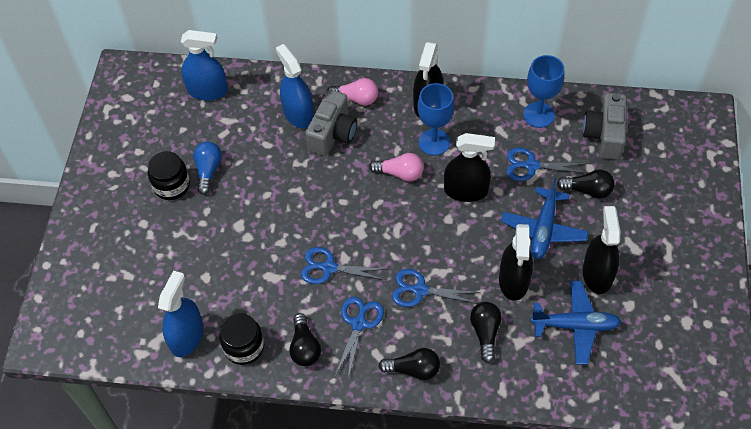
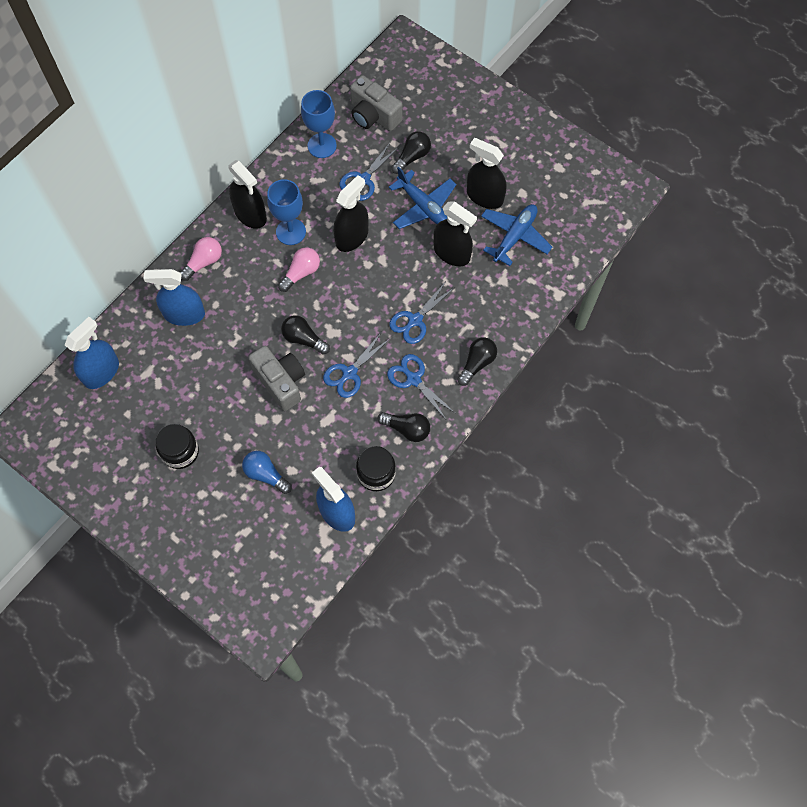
camera: 60 degrees left, 10 degrees up
(208, 171) = (187, 415): blue light bulb -> blue light bulb (266, 474)
(333, 133) = (225, 299): grey camera -> grey camera (281, 382)
(485, 333) = (480, 298): black light bulb -> black light bulb (303, 339)

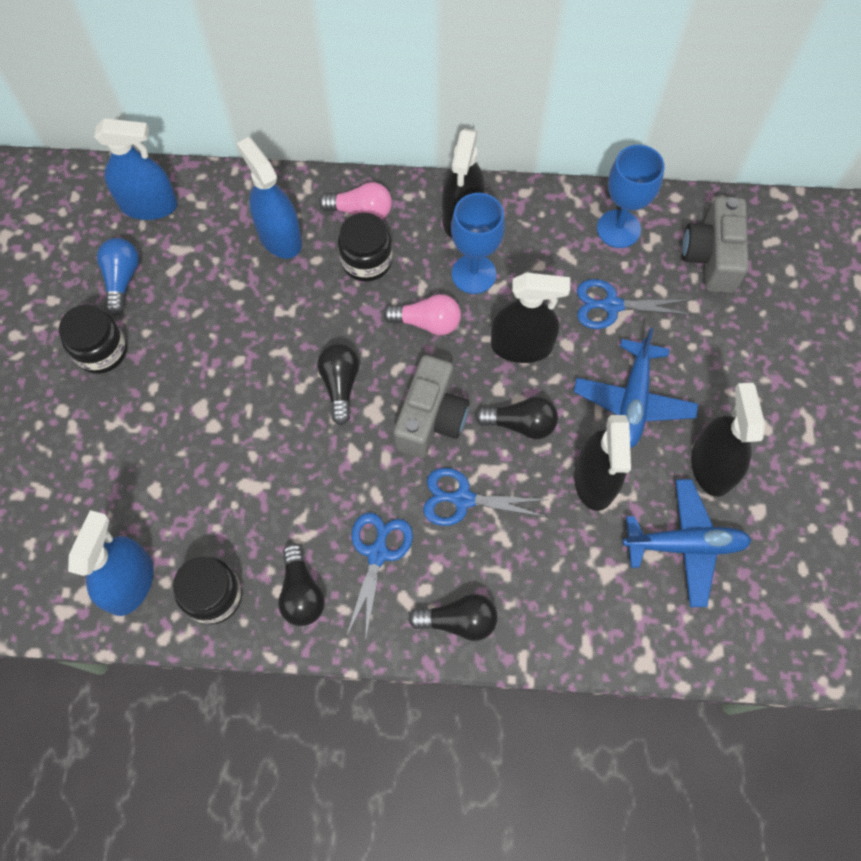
camera: 55 degrees right, 0 degrees up
(238, 279) = (366, 261): none -> black jar
(266, 474) = (130, 464): blue light bulb -> blue light bulb (122, 279)
(281, 382) = (264, 398): grey camera -> grey camera (431, 418)
(349, 373) = (332, 469): blue scissors -> none
(412, 157) = (692, 340): black light bulb -> black light bulb (520, 424)

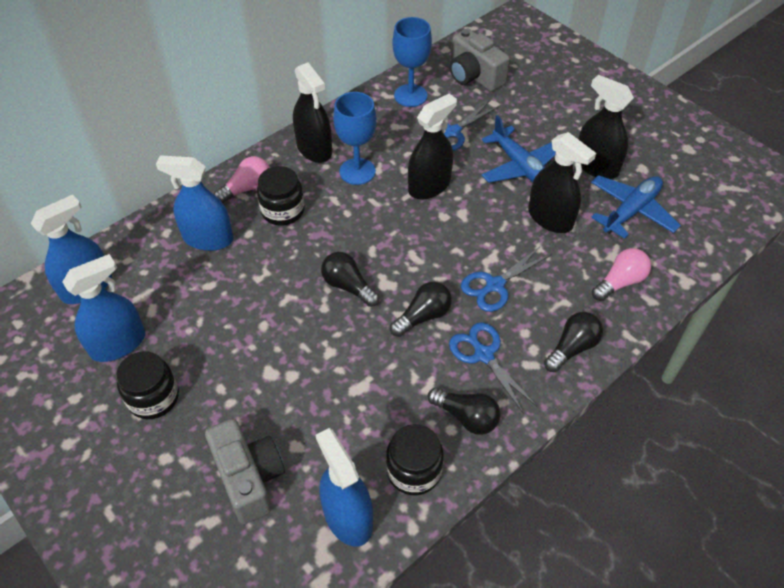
camera: 45 degrees left, 15 degrees down
(122, 279) = (118, 344): blue light bulb -> blue spray bottle
(427, 322) = (360, 214): pink light bulb -> pink light bulb (620, 282)
(431, 418) = (424, 260): grey camera -> grey camera (249, 477)
(520, 424) = (477, 223): black light bulb -> black light bulb (423, 316)

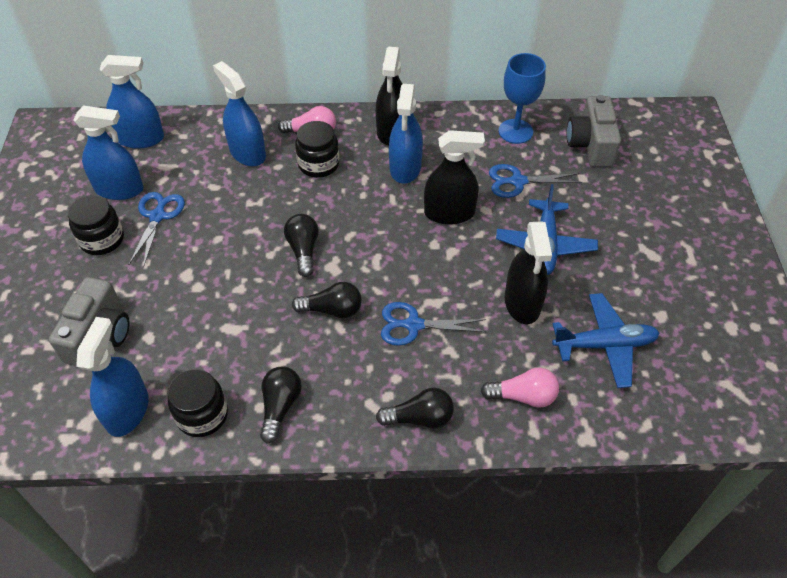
camera: 40 degrees right, 0 degrees up
(357, 171) = (405, 168): blue goblet -> blue spray bottle
(466, 417) = (280, 406): black light bulb -> black light bulb turned 150 degrees counterclockwise
(484, 355) = (344, 371): blue scissors -> blue scissors (157, 216)
(596, 166) = (616, 286): black spray bottle -> none

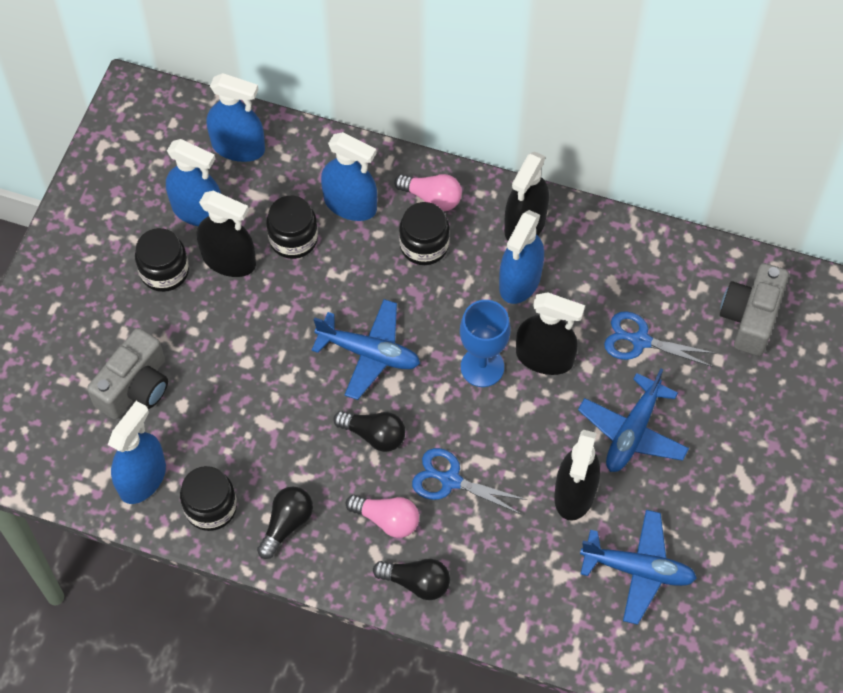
camera: 20 degrees right, 10 degrees up
(157, 216) = (229, 260): blue scissors -> black spray bottle
(208, 187) = (293, 239): none -> black jar
(247, 153) = (350, 204): blue spray bottle -> blue spray bottle turned 135 degrees clockwise
(303, 250) = (369, 353): black light bulb -> blue plane
(515, 131) = (670, 270): blue goblet -> blue goblet (482, 367)
(523, 396) = (528, 595): pink light bulb -> pink light bulb (387, 519)

